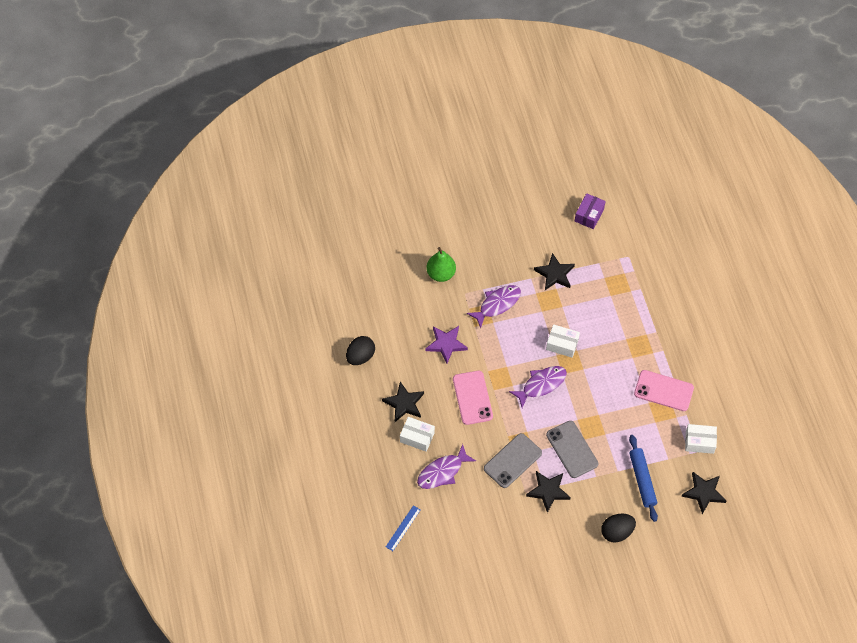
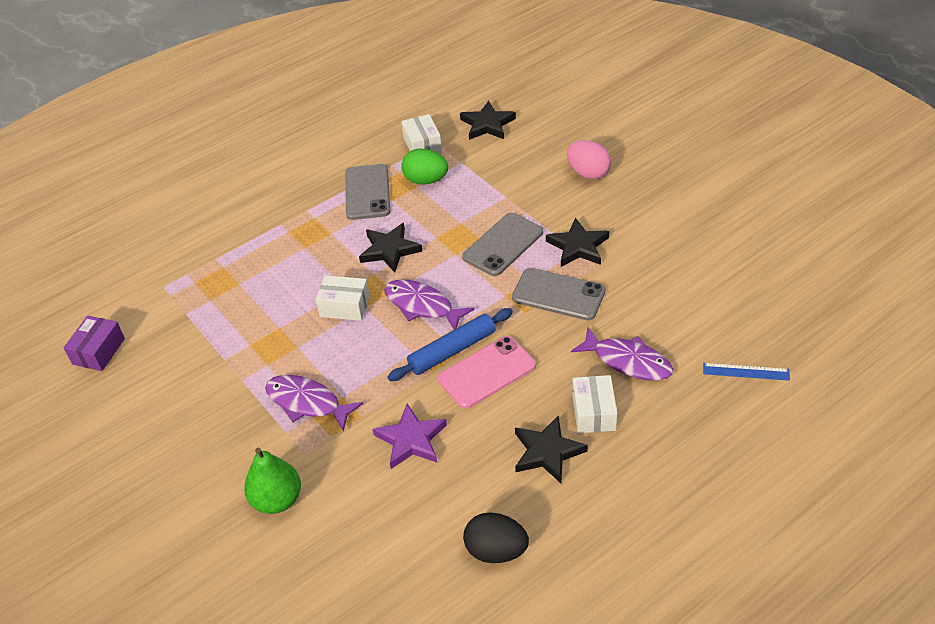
camera: 110 degrees left, 15 degrees down
(555, 274) = (223, 354): black star -> black star (389, 250)
(562, 344) = (344, 306): white box -> white box turned 75 degrees counterclockwise
(589, 215) = (98, 351): purple box -> purple box turned 75 degrees counterclockwise
(617, 532) = (588, 173): black egg -> pink egg
(642, 480) = (504, 173): blue rolling pin -> blue rolling pin (452, 350)
(659, 429) = (426, 180): none -> green egg
(663, 391) = (367, 192): pink phone -> grey phone

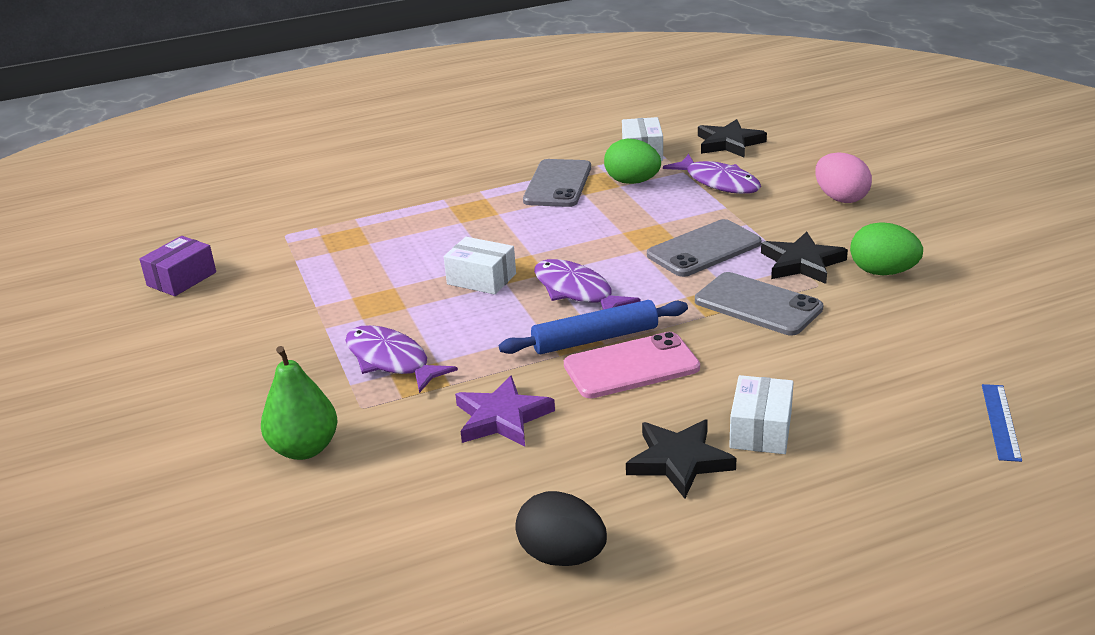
camera: 15 degrees right, 15 degrees down
(389, 250) = (560, 236): black star -> none
(628, 361) = (829, 384): purple fish -> purple fish (718, 182)
(637, 245) = (883, 272): none -> green egg
(746, 372) = (1000, 421): blue ruler -> blue ruler turned 75 degrees clockwise

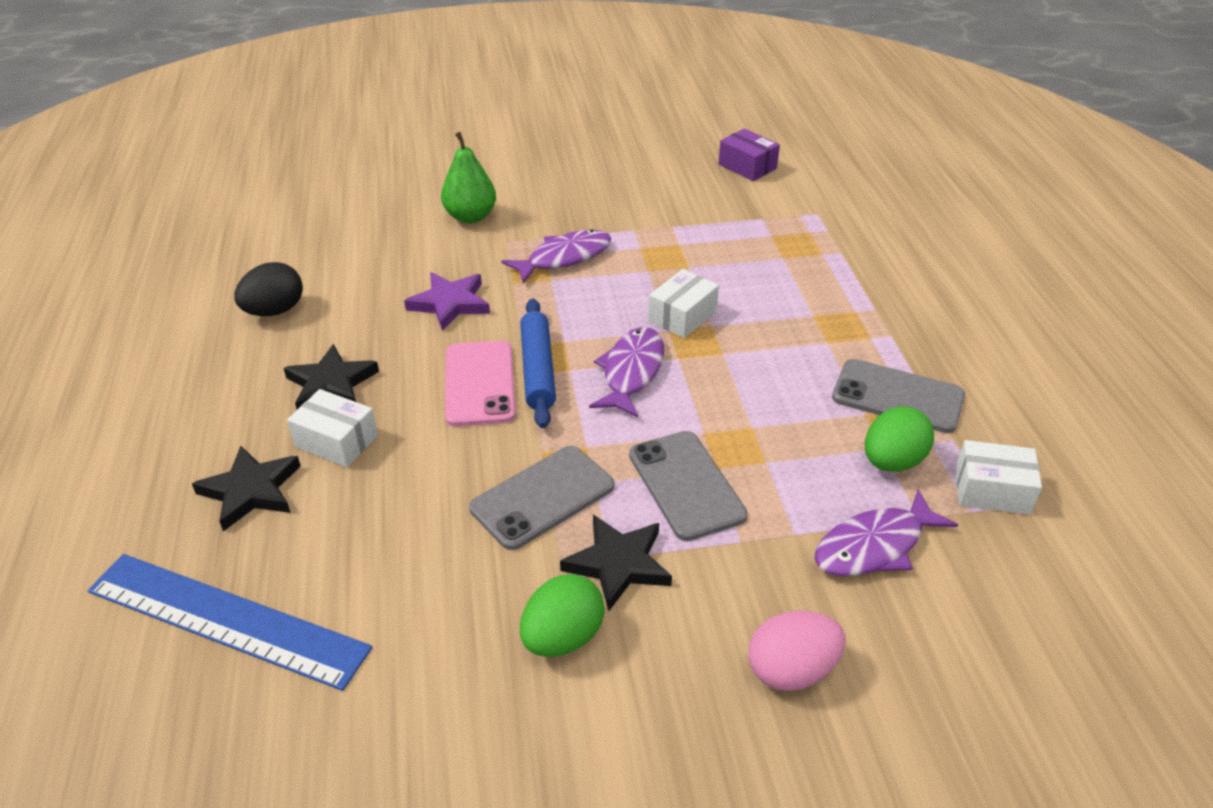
camera: 100 degrees right, 10 degrees up
(576, 291) = (631, 372): purple fish -> purple fish turned 45 degrees counterclockwise
(729, 143) = (1019, 595): black star -> black star (251, 491)
(1000, 421) = (227, 619): blue ruler -> blue ruler, size x2.24

